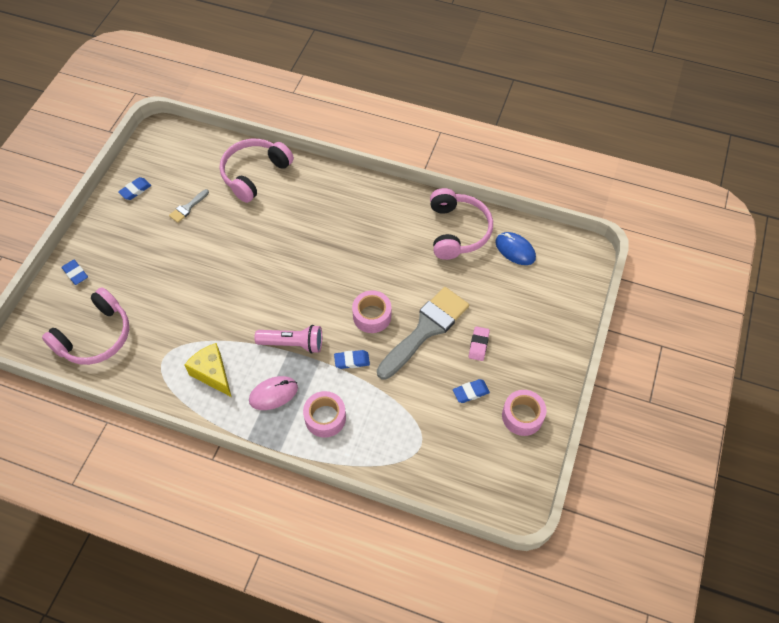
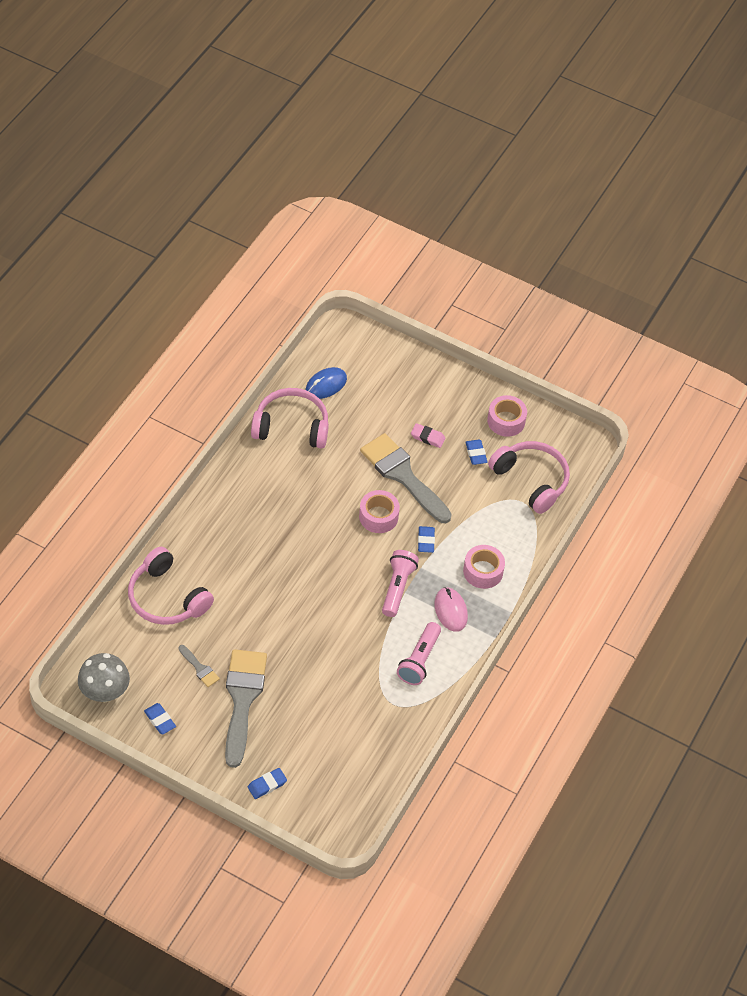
camera: 85 degrees left, 5 degrees down
(95, 336) = (354, 766): pink headphones -> pink headphones (531, 480)
(159, 151) = (105, 692): none -> grey mushroom
(159, 242) = (242, 699): none -> grey brush
(213, 374) = (419, 660): yellow cheese -> pink flashlight

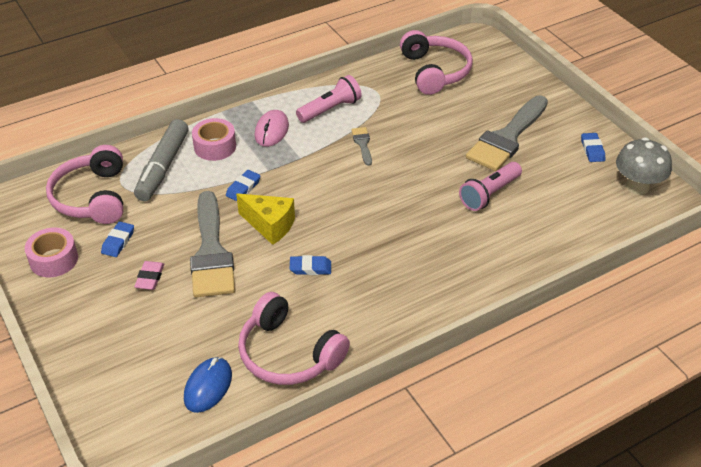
camera: 145 degrees left, 10 degrees down
(167, 598) = (537, 238): pink headphones -> pink headphones (434, 71)
(199, 668) = (534, 172): grey brush -> grey brush (362, 144)
(267, 785) = (519, 81): blue eraser -> blue eraser (310, 268)
(326, 385) = (208, 386): blue mouse -> blue mouse turned 60 degrees counterclockwise
(378, 516) = (270, 225): pink tape -> yellow cheese
(397, 587) = (303, 163): pink flashlight -> pink flashlight (489, 194)
(427, 437) = (150, 278): pink eraser -> pink eraser turned 45 degrees clockwise
(505, 532) = (163, 167): none -> grey marker

